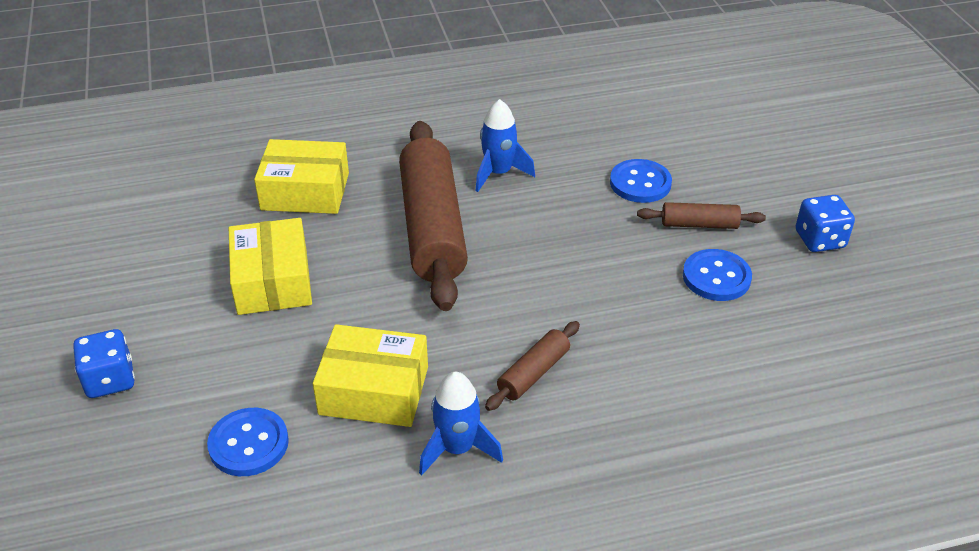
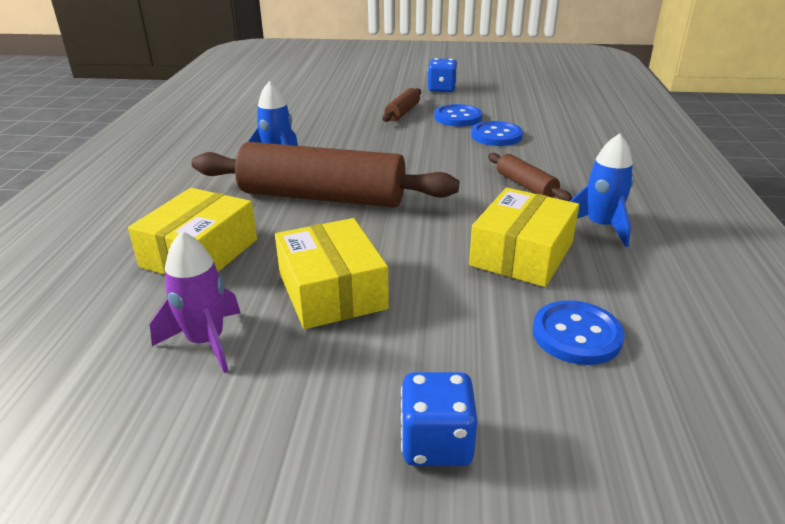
camera: 70 degrees left, 10 degrees down
(192, 239) = (206, 342): none -> purple rocket
(273, 281) = (332, 291): yellow box -> yellow box turned 60 degrees clockwise
(640, 183) = (343, 119): blue button -> blue button (496, 136)

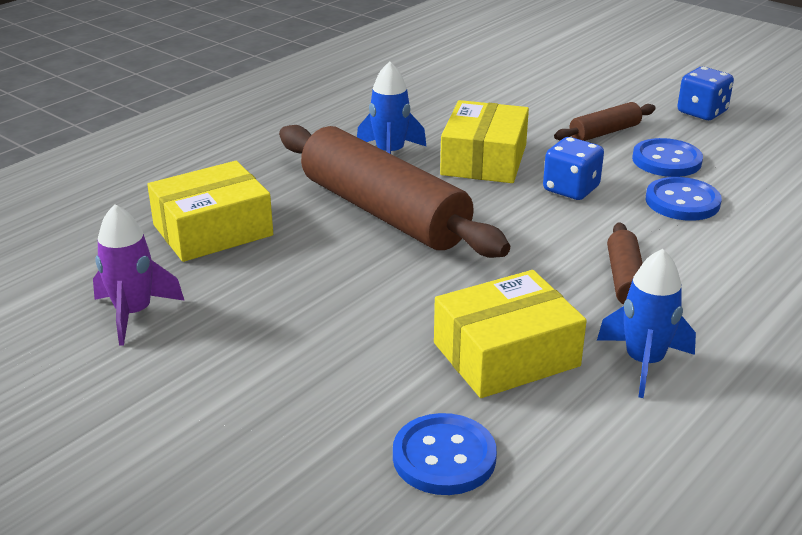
camera: 35 degrees right, 0 degrees up
(332, 291) = (278, 313): yellow box -> yellow box (484, 160)
(436, 443) = (202, 478): blue dice -> blue dice (571, 189)

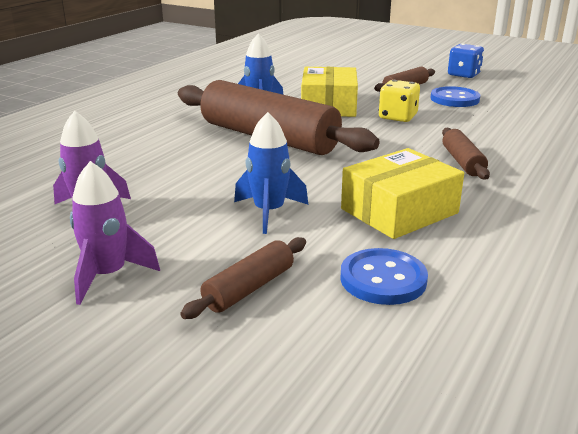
camera: 10 degrees left, 5 degrees down
(131, 413) = (108, 275): none -> purple rocket
(213, 230) = (140, 156): yellow box -> none
(284, 451) = (249, 288): none -> brown rolling pin
(571, 189) = (397, 117): blue dice -> yellow dice
(643, 362) = (503, 207): blue rocket -> blue rocket (269, 212)
(682, 202) = (477, 119): blue button -> none

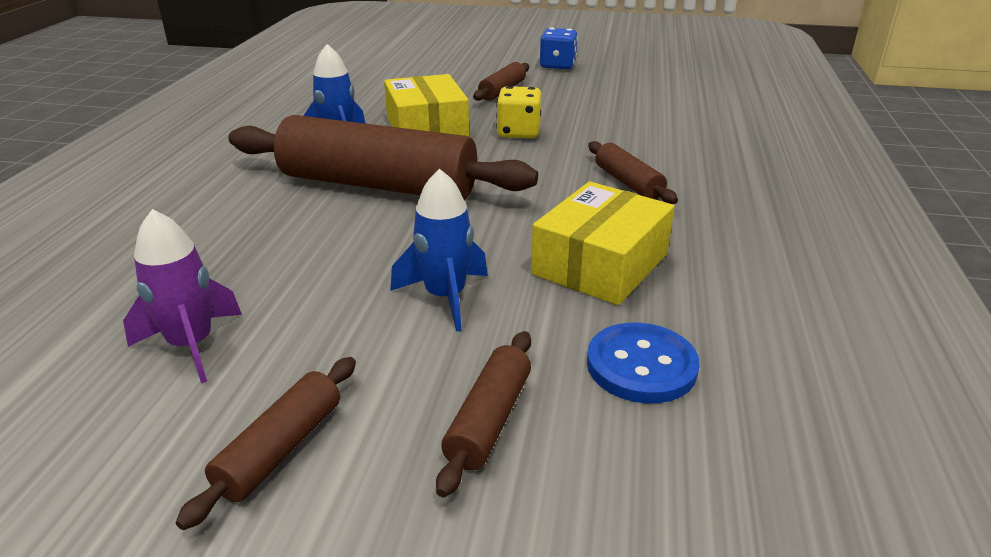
camera: 20 degrees left, 5 degrees up
(108, 275) = (281, 449): purple rocket -> brown rolling pin
(454, 99) = (567, 99): blue button -> none

